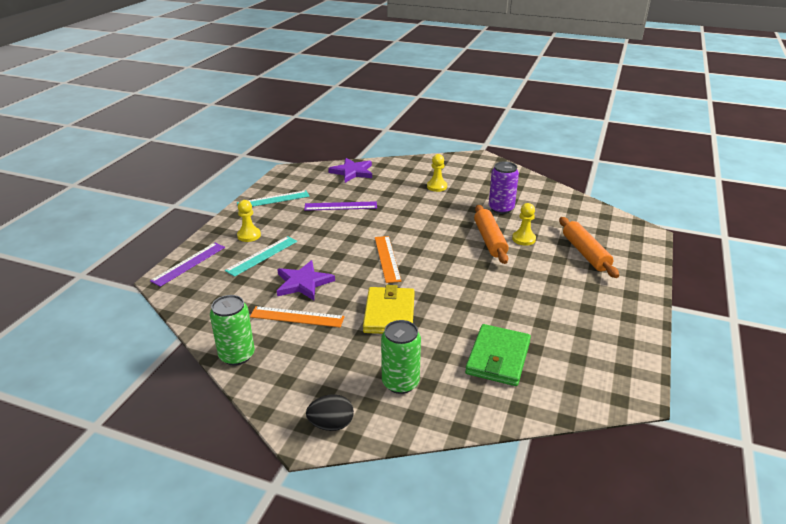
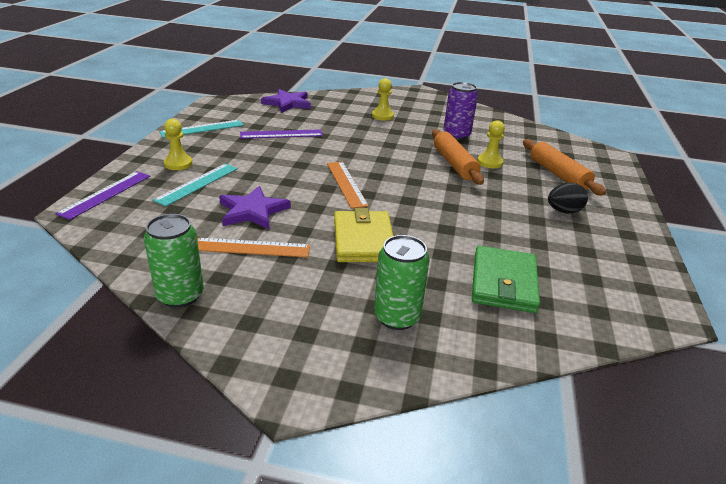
camera: 10 degrees left, 0 degrees up
(331, 424) = (321, 374): black egg -> black egg (563, 211)

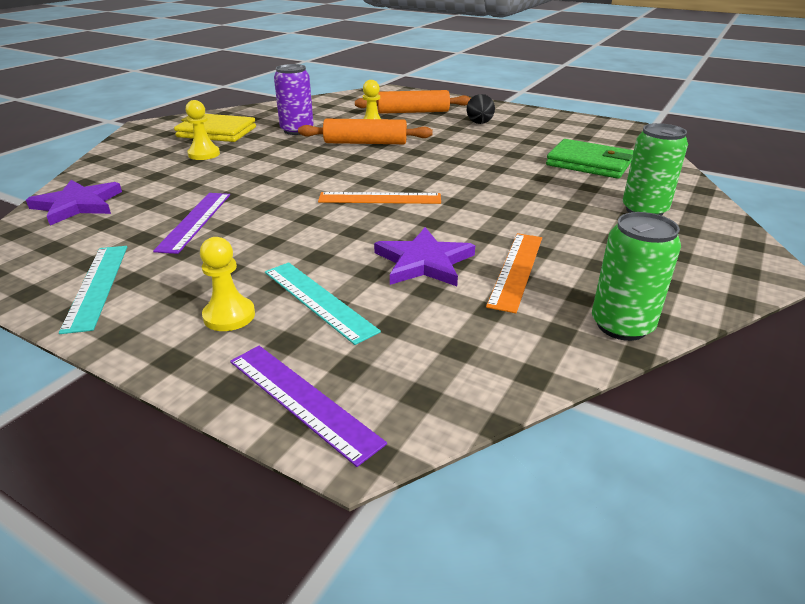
camera: 70 degrees left, 0 degrees up
(363, 240) = (511, 206): yellow wallet -> yellow wallet (216, 132)

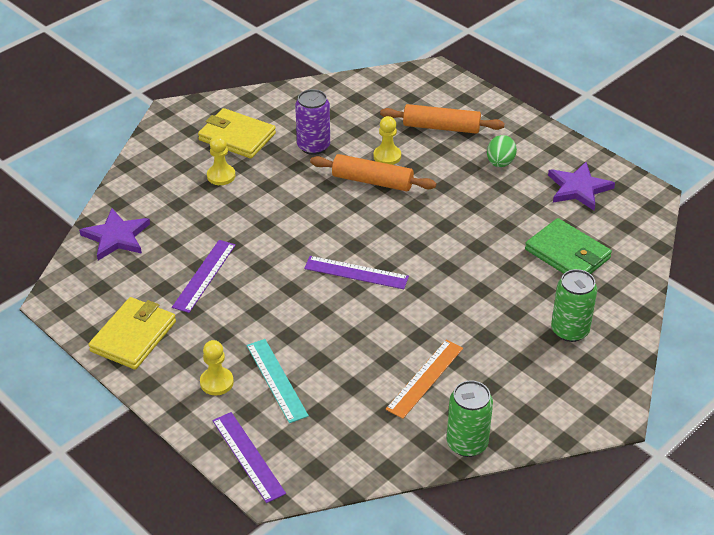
camera: 15 degrees right, 10 degrees up
(96, 286) = (133, 336): turquoise ruler -> yellow wallet
(380, 198) = (356, 272): orange ruler -> purple ruler
(424, 262) = (361, 357): purple star -> purple star (578, 188)
(479, 123) = (500, 163): black egg -> green egg

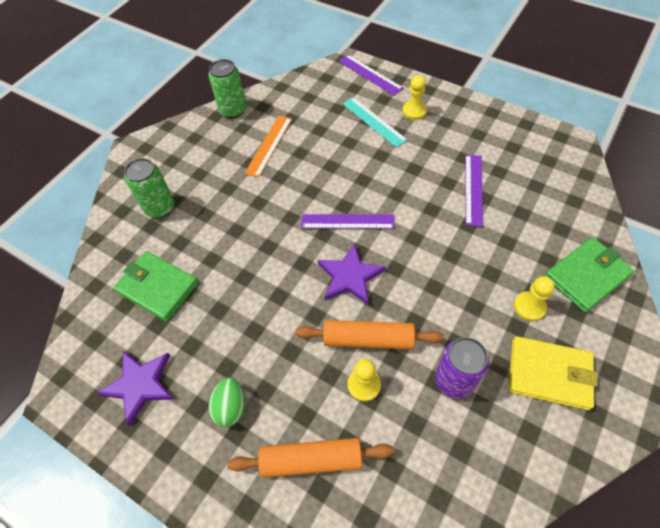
camera: 170 degrees right, 15 degrees up
(116, 237) = (574, 209): purple star -> purple star (350, 276)
(133, 336) = (493, 129): yellow wallet -> none
(154, 186) = (586, 276): none -> green wallet

